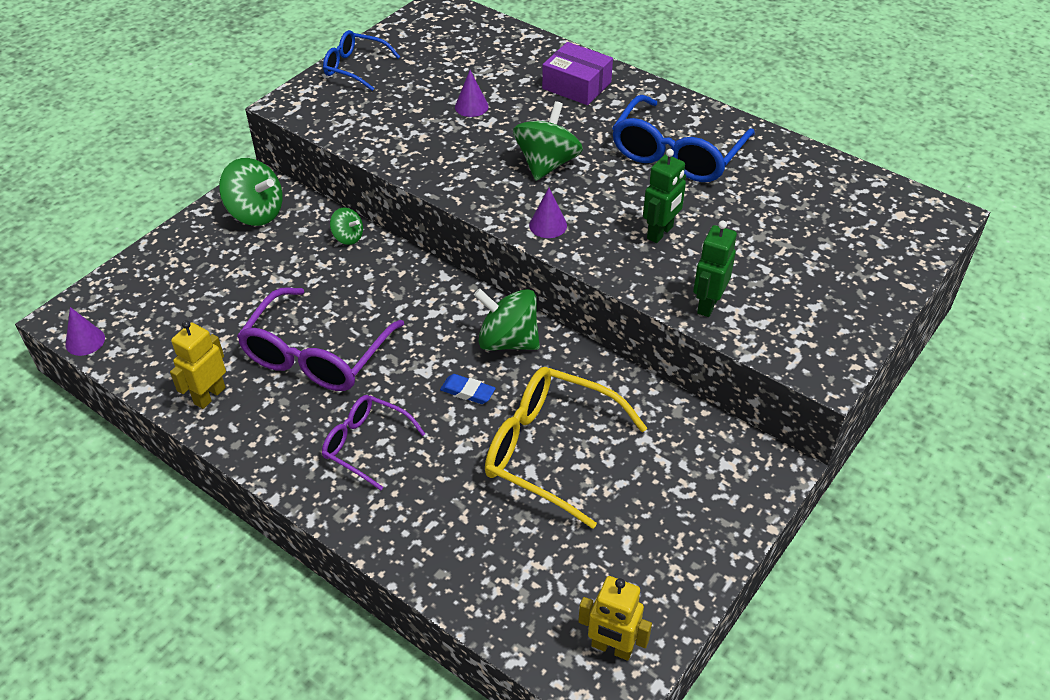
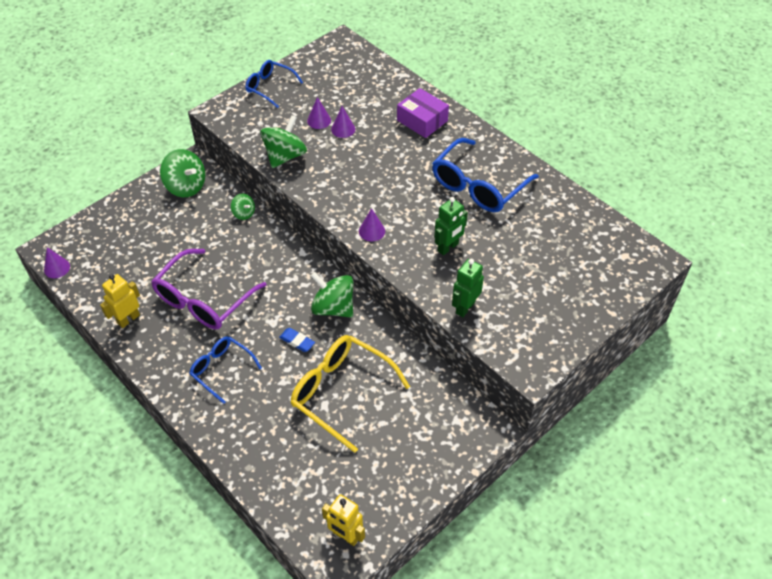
camera: 10 degrees right, 5 degrees up
(365, 444) = (221, 369): purple glasses -> blue glasses
(435, 100) = (319, 120): none -> purple cone
(547, 164) = (384, 182): green spinning top -> green spinning top (285, 156)

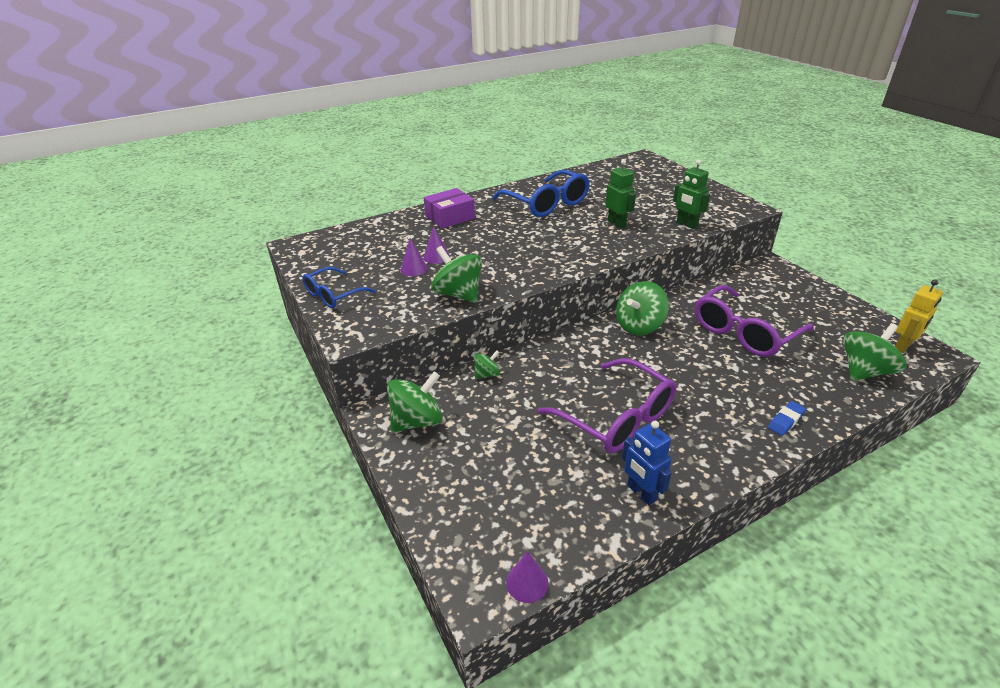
camera: 75 degrees left, 15 degrees down
(128, 319) = (641, 493): yellow robot -> blue robot
(221, 369) = (721, 410): blue glasses -> none
(295, 490) = (864, 371): none -> green spinning top
(297, 341) = (682, 353): blue eraser -> blue eraser (785, 420)
(340, 392) = (744, 332): yellow glasses -> purple glasses
(372, 231) = (588, 255): purple cone -> none

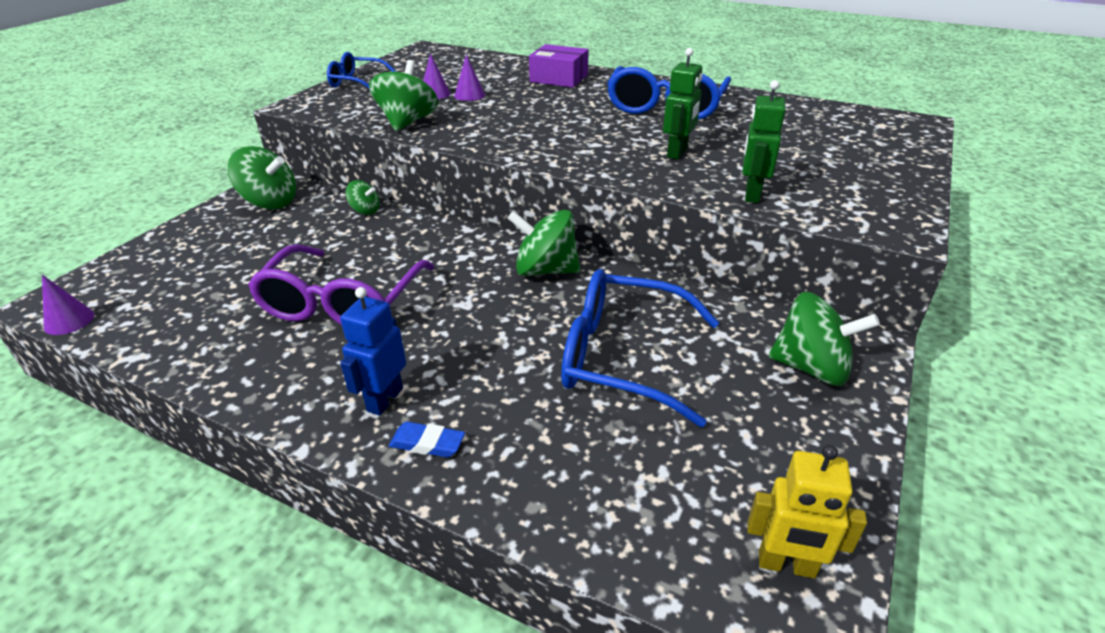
camera: 55 degrees right, 0 degrees up
(641, 493) = (218, 354): blue robot -> blue robot (384, 399)
(744, 332) = (621, 357): purple glasses -> blue glasses
(864, 371) = (641, 516): green spinning top -> green spinning top (811, 368)

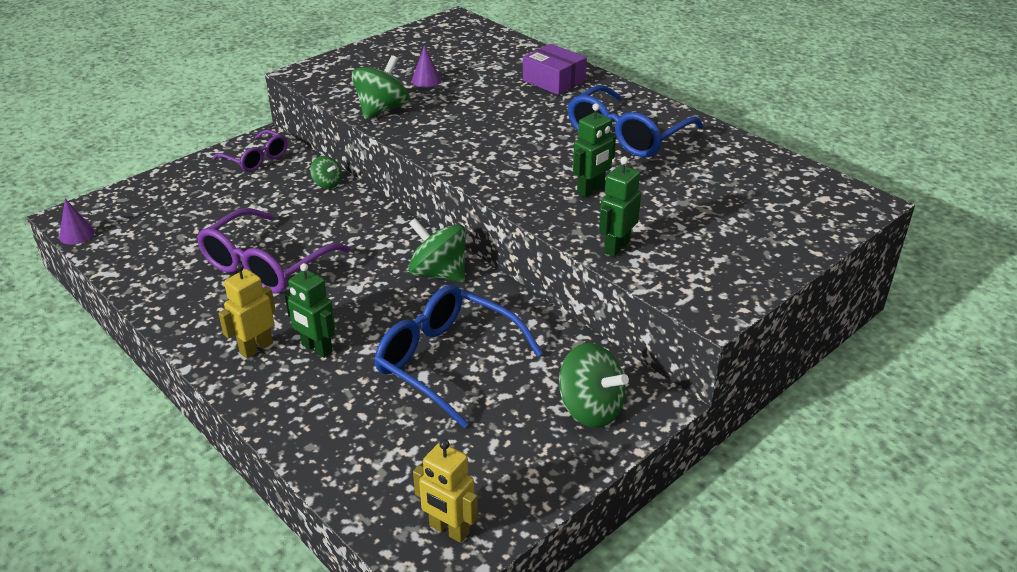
camera: 20 degrees right, 0 degrees up
(270, 202) = (256, 159): green spinning top -> purple glasses
(357, 82) = (367, 54): blue glasses -> none
(384, 399) = (256, 348): blue robot -> yellow robot
(427, 443) = (267, 386): blue eraser -> none
(462, 381) = (316, 348): none -> green robot
(469, 95) = (456, 87): purple cone -> none

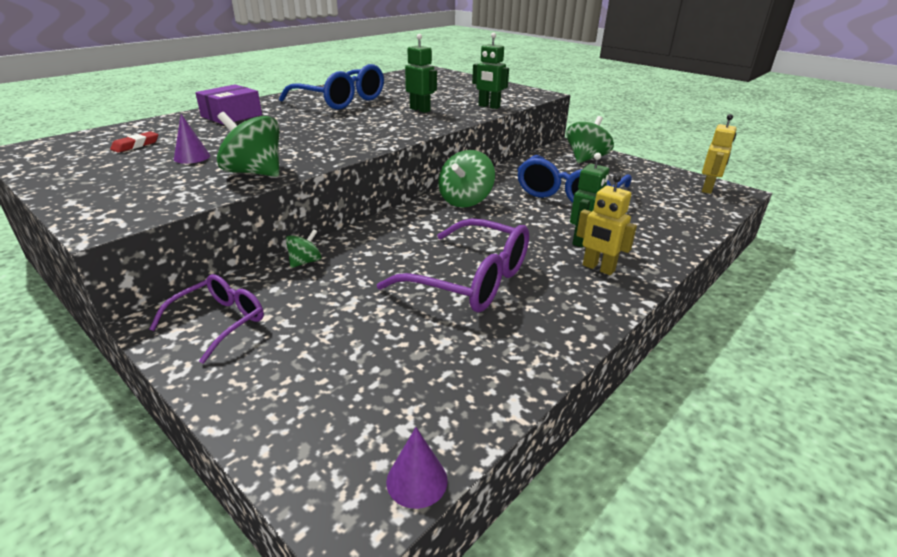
camera: 95 degrees left, 5 degrees down
(461, 54) = (136, 145): none -> red eraser

